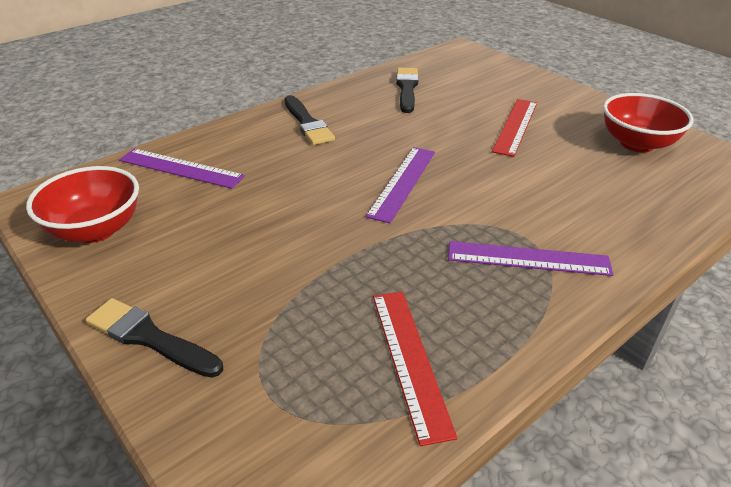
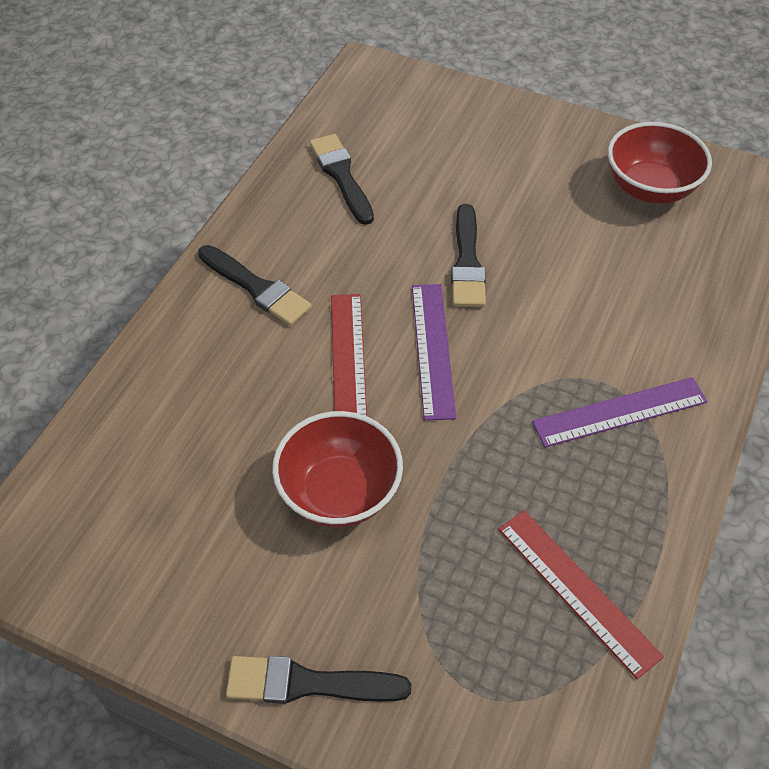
camera: 25 degrees left, 15 degrees up
(95, 230) = (125, 569): red bowl -> red bowl (339, 492)
(180, 168) = (151, 429): purple ruler -> none
(463, 146) = (467, 262): none -> black brush
(515, 126) = (507, 204): red ruler -> red ruler (348, 360)

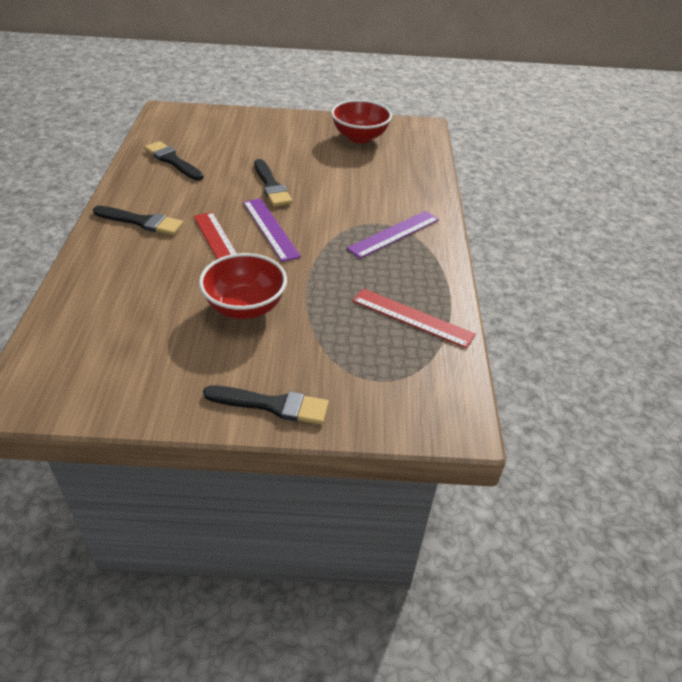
camera: 25 degrees left, 10 degrees down
(308, 683) = (272, 405): black brush -> black brush turned 150 degrees counterclockwise

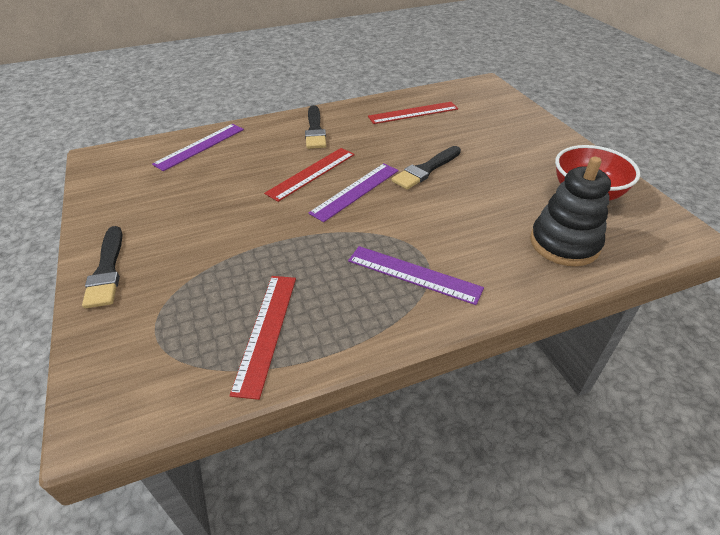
camera: 70 degrees right, 0 degrees up
(87, 305) = (200, 146): none -> purple ruler
(173, 161) = (413, 113): black brush -> red ruler
(245, 307) = (231, 215): red bowl -> none
(403, 166) = (564, 243): none -> black stacking toy

